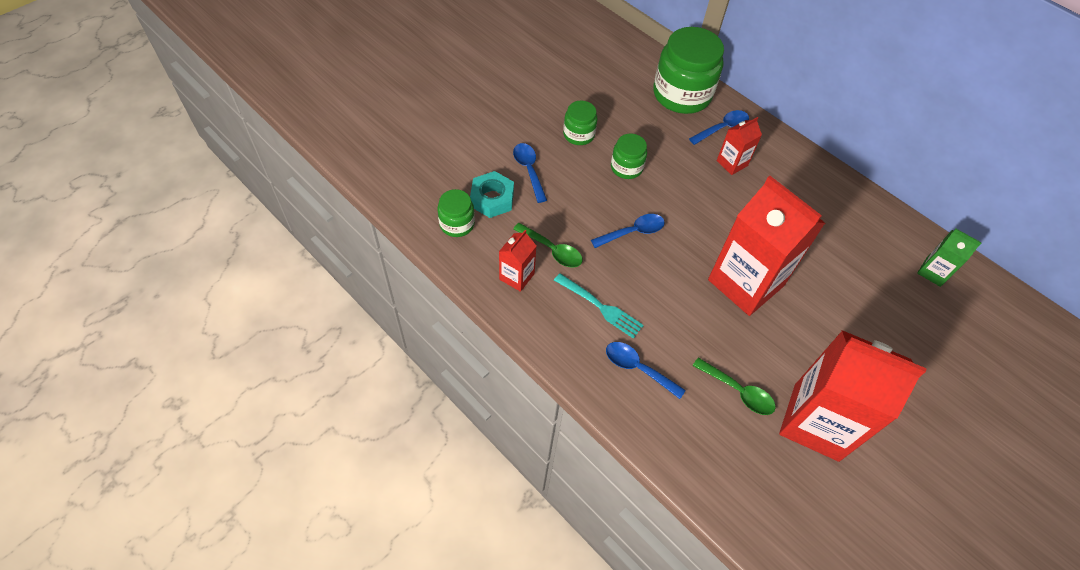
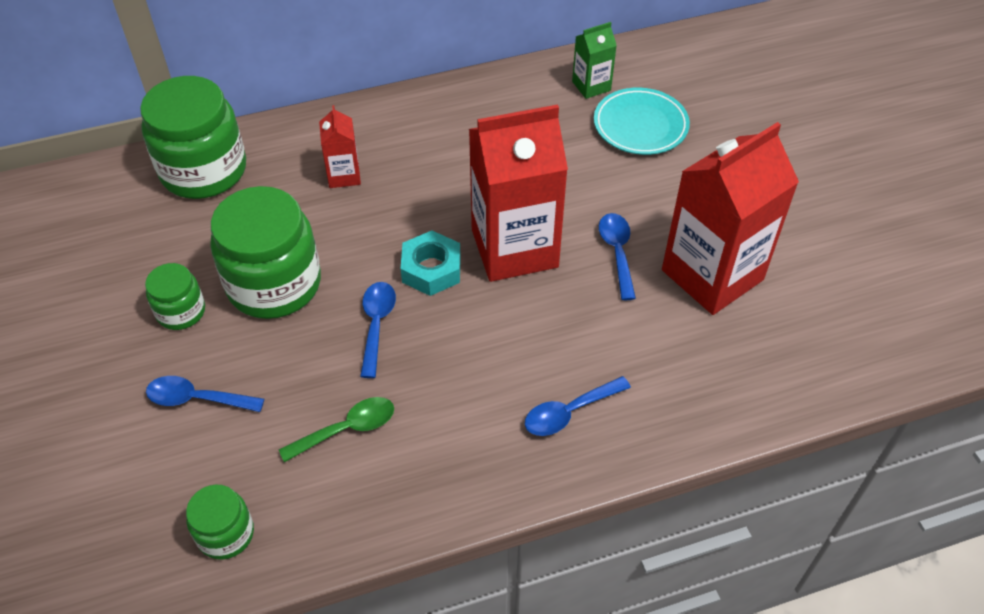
camera: 60 degrees left, 5 degrees down
(492, 199) = (214, 467): turquoise nut -> turquoise nut (431, 269)
(516, 276) = (362, 491): red carton -> none
(600, 307) = (464, 412): turquoise fork -> none
(626, 167) = (274, 284): green jar -> green jar, size x1.96
(722, 128) = (286, 157): blue spoon -> blue spoon (617, 252)
(738, 391) = (646, 326): green spoon -> none
(922, 320) = (640, 125): none -> turquoise plate

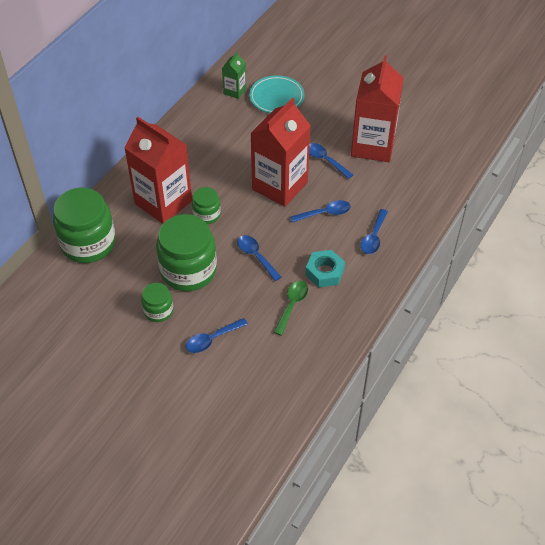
camera: 40 degrees left, 0 degrees up
(225, 534) = (289, 378): green jar -> green jar (206, 214)
(344, 175) = (163, 202): red carton -> red carton, size x2.16
(431, 269) = (253, 218): turquoise nut -> turquoise nut (324, 272)
(535, 328) = (325, 213): none -> blue spoon

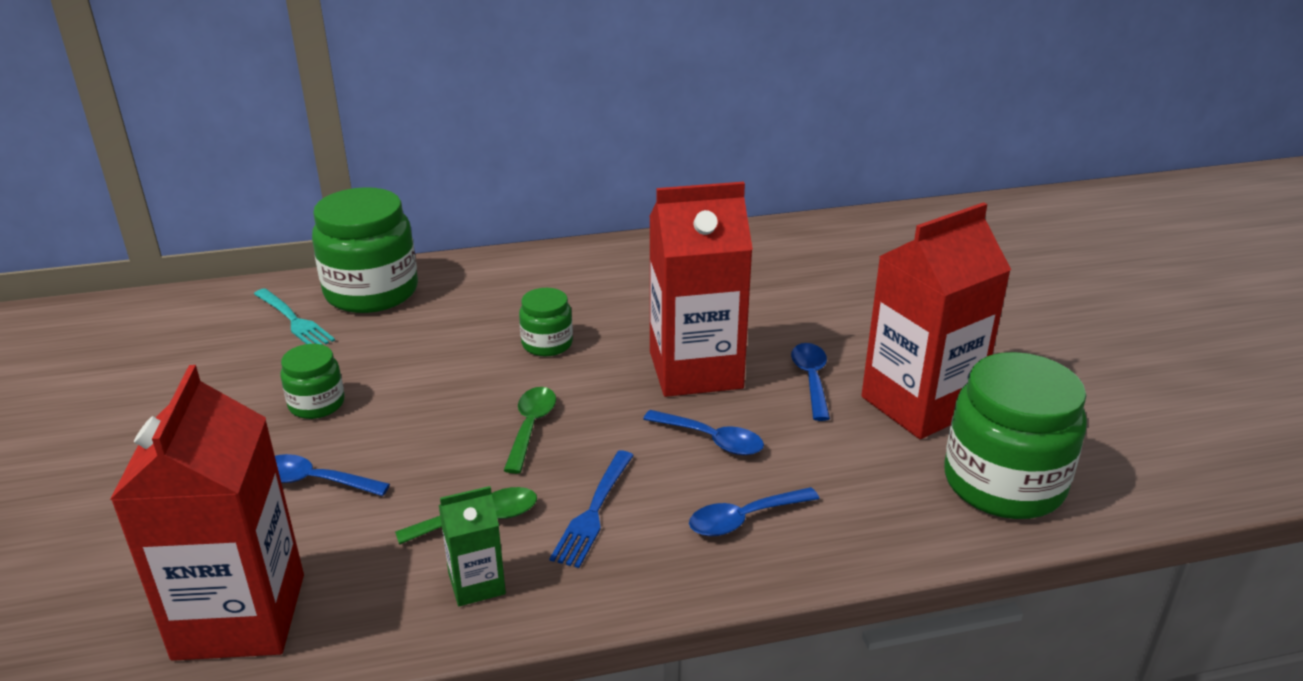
camera: 45 degrees right, 20 degrees down
(78, 283) = (294, 321): none -> turquoise fork
(163, 202) = (518, 302): red carton -> red carton (240, 616)
(188, 270) = (424, 386): green jar -> green jar (1003, 483)
(234, 91) = (792, 246): green carton -> green carton (476, 584)
(256, 256) = (531, 427): blue spoon -> green spoon
(276, 97) = (843, 278): turquoise plate -> none
(324, 272) = (593, 512): turquoise nut -> blue fork

